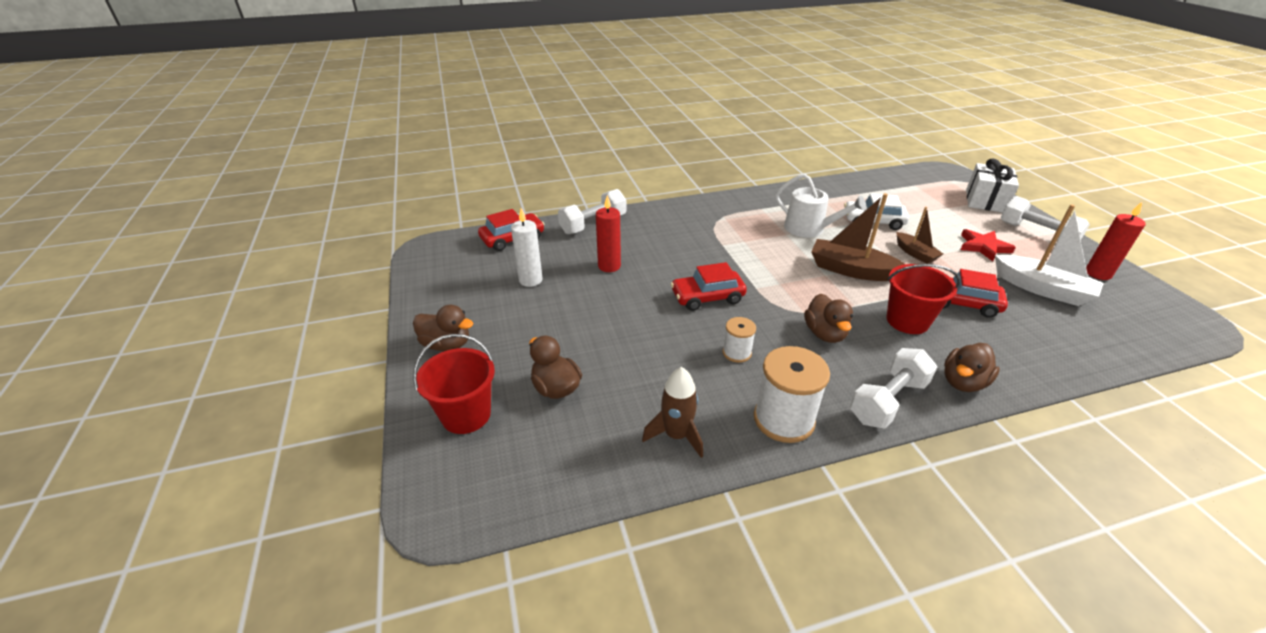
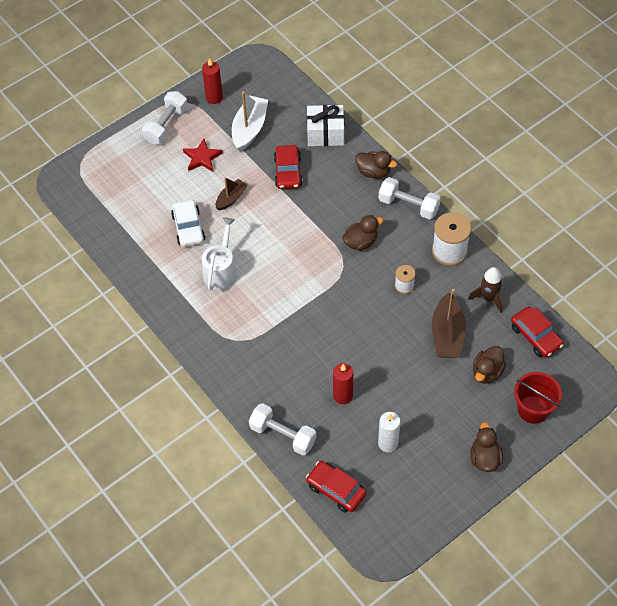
camera: 110 degrees left, 20 degrees up
(707, 297) = (352, 317): red car -> red car (535, 336)
(851, 270) = (274, 236): brown boat -> brown boat (447, 334)
(907, 321) = (324, 200): red bucket -> none
(985, 201) = (117, 154): white gift -> white gift (325, 134)

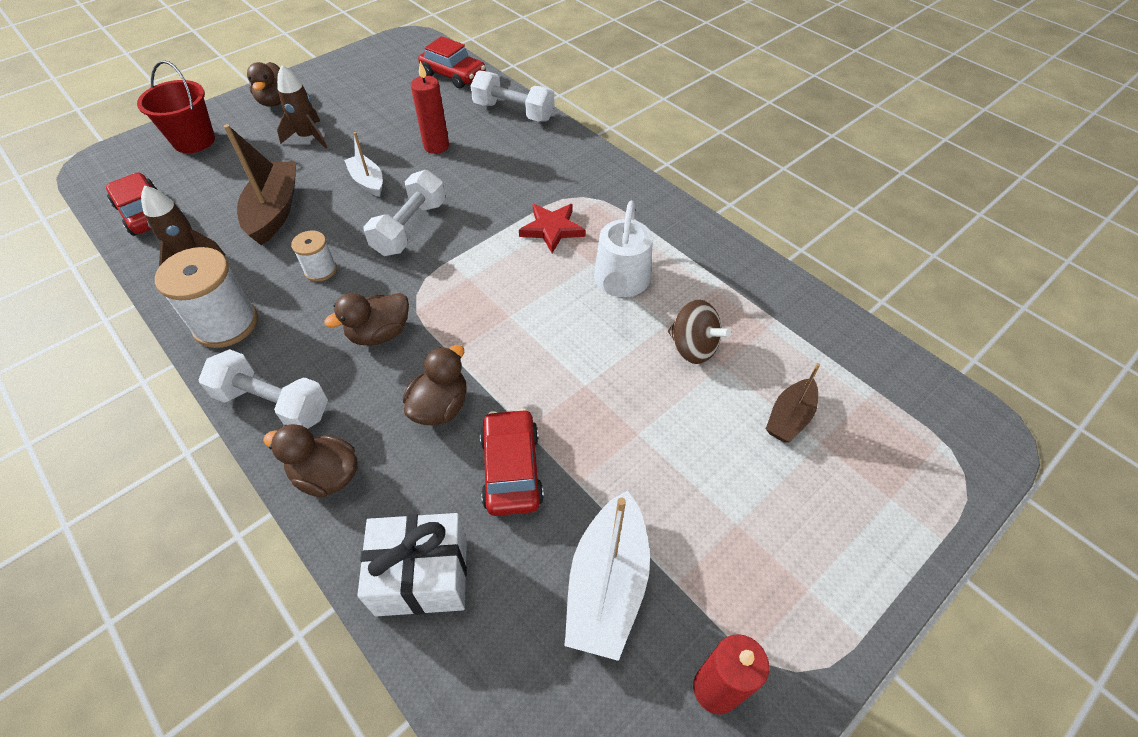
camera: 175 degrees right, 5 degrees down
(166, 125) = (814, 588): white dumbbell -> white dumbbell (410, 228)
(188, 228) = (693, 347): white car -> brown spinning top
(202, 158) = (703, 498): red star -> red star (552, 229)
(231, 198) = (624, 406): brown boat -> brown boat (789, 417)
(388, 443) = (387, 109): white candle -> none
(389, 360) = (368, 181): none -> white boat
(444, 410) = (308, 137): none -> brown rocket
(487, 372) = (236, 173): brown duck -> brown duck (440, 407)

